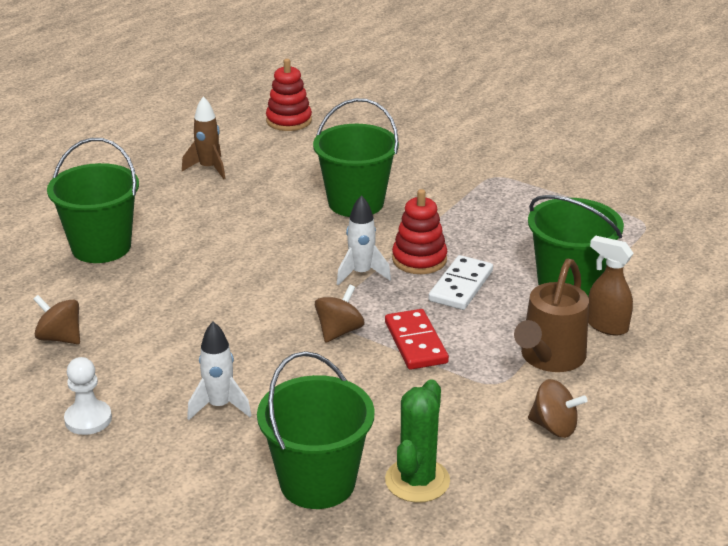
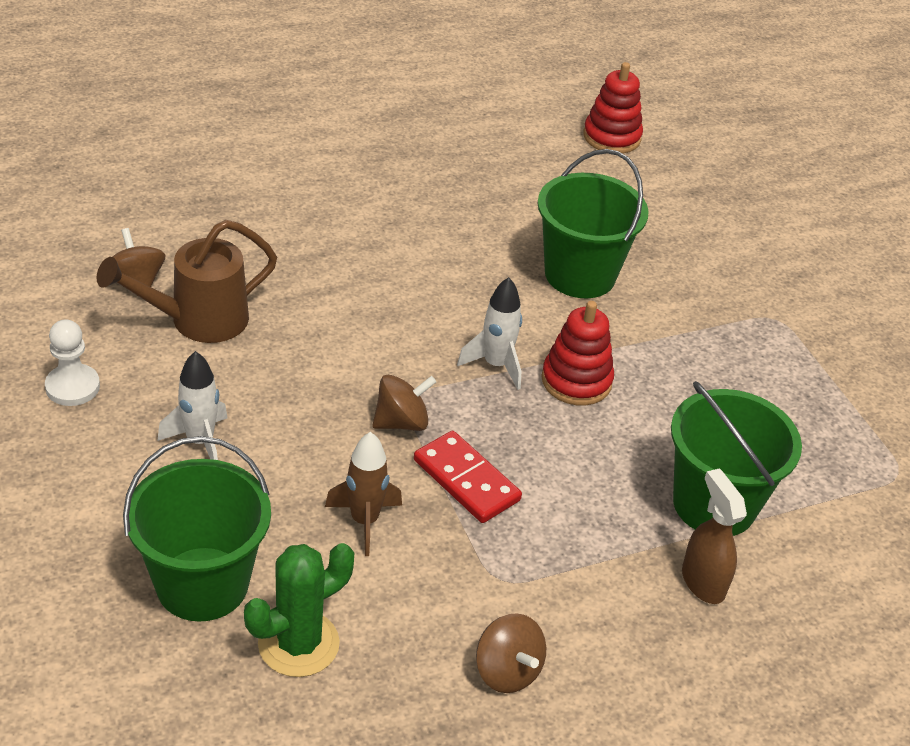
camera: 30 degrees right, 10 degrees up
(101, 247) = (272, 199): green bucket -> none
(208, 168) = (467, 157): brown rocket -> brown rocket (364, 521)
(415, 342) = (466, 480): red domino -> red domino turned 60 degrees counterclockwise
(460, 286) = (588, 438): white domino -> none
(549, 358) = (591, 584): brown watering can -> brown watering can (197, 321)

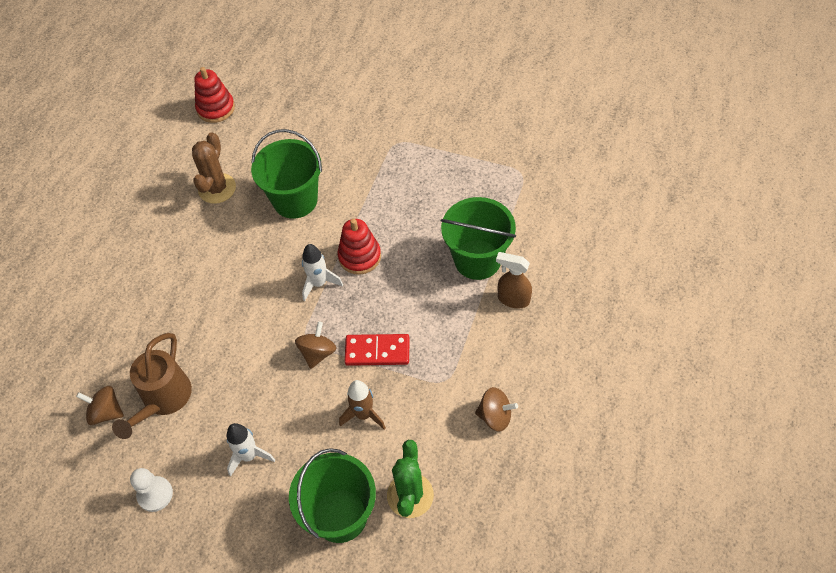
camera: 40 degrees left, 15 degrees up
(513, 200) = (217, 188): none -> brown cactus

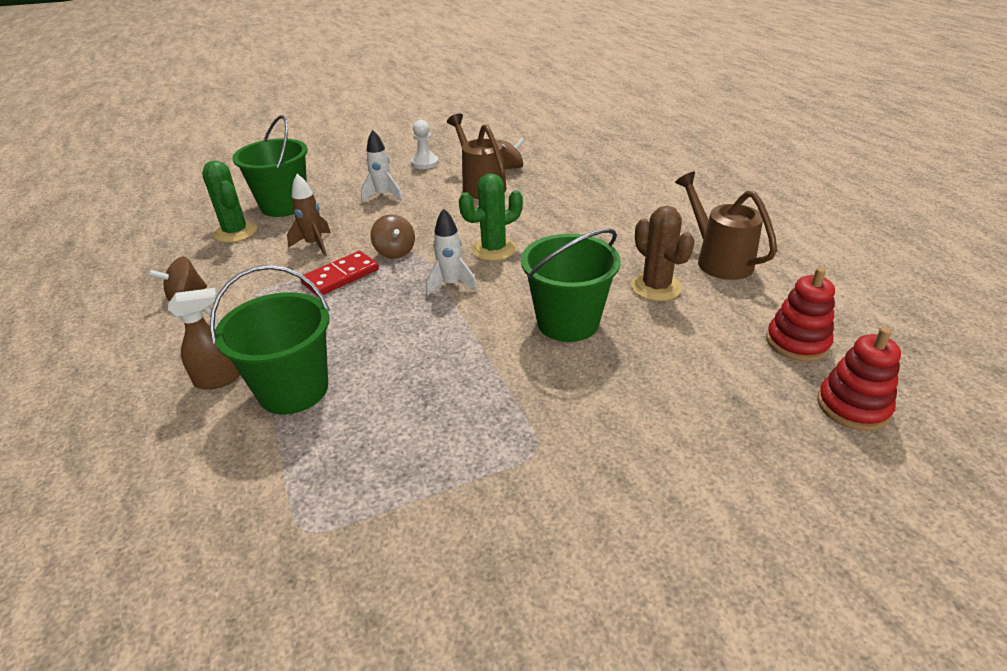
camera: 135 degrees right, 20 degrees down
(153, 181) = (718, 260): none -> brown watering can
(255, 299) = (493, 249): none -> green cactus
(359, 256) = (436, 320): red stacking toy -> red stacking toy (853, 406)

